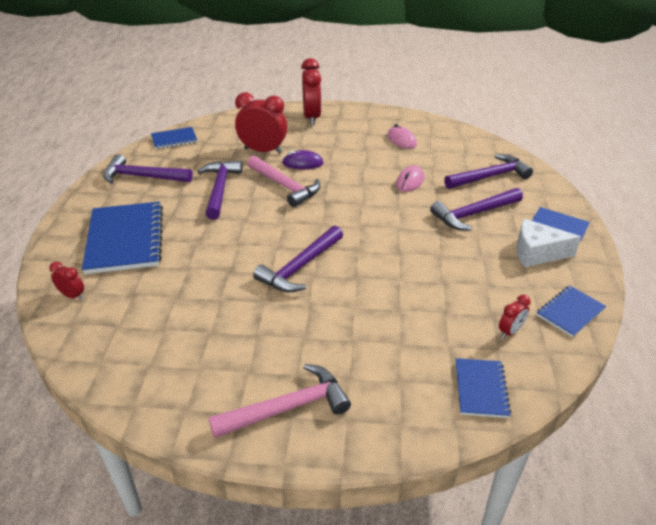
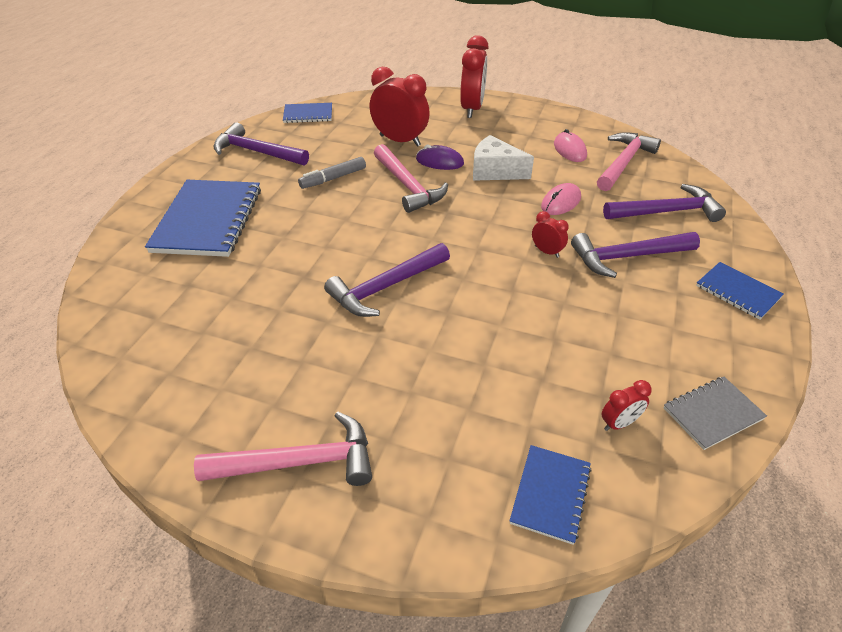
camera: 15 degrees right, 5 degrees up
(72, 295) = (126, 275): red clock -> red clock (546, 251)
(220, 189) = (333, 178): purple hammer -> grey marker
(445, 144) = (623, 163): none -> pink hammer
(537, 253) = (694, 323): white cheese -> white cheese (495, 171)
(570, 312) = (712, 413): blue notebook -> grey notebook

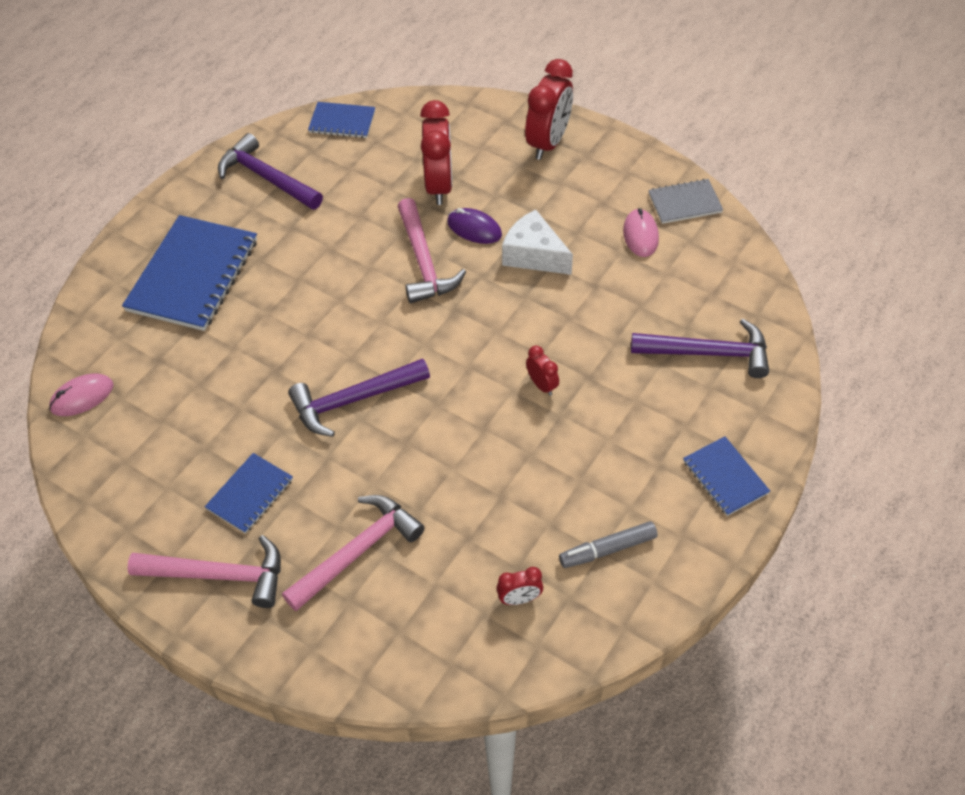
camera: 15 degrees right, 10 degrees up
(333, 178) = (343, 235): grey marker -> grey marker (608, 549)
(400, 141) = (439, 185): red clock -> red clock turned 45 degrees clockwise
(550, 494) = (425, 651): blue notebook -> blue notebook (250, 494)
(560, 202) = (590, 317): pink mouse -> pink mouse (82, 397)
(623, 163) = (697, 267): pink hammer -> pink hammer (357, 552)
(627, 257) = (628, 409): purple hammer -> none
(712, 413) = (614, 608): grey notebook -> grey notebook (684, 203)

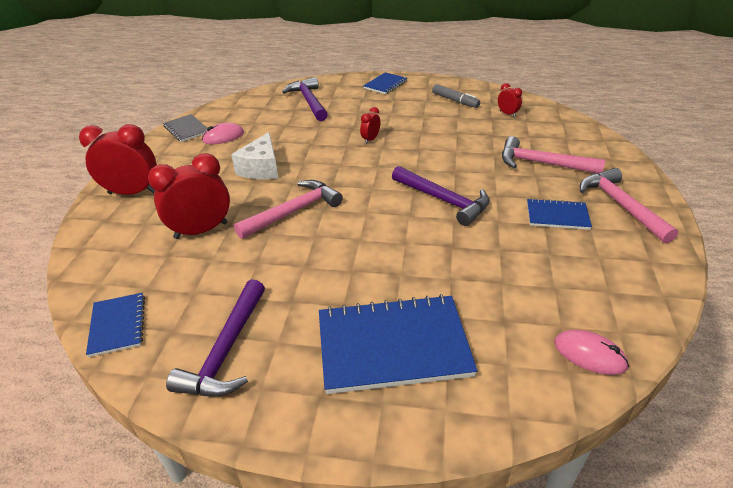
camera: 115 degrees left, 15 degrees down
(474, 228) = (246, 199): purple mouse -> none

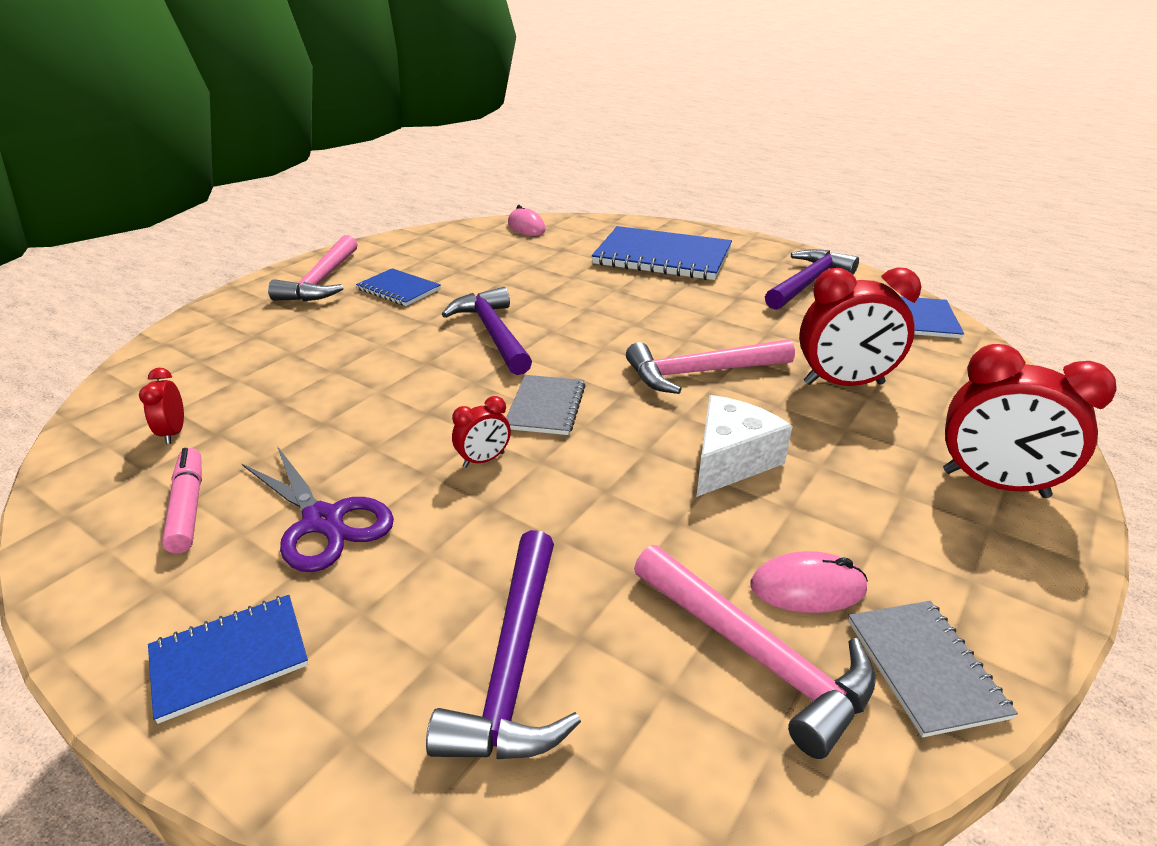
camera: 155 degrees left, 5 degrees down
(365, 167) = (546, 407): none -> grey notebook
(404, 109) = (323, 521): none -> purple scissors
(455, 100) = (188, 507): grey marker -> pink marker
(542, 163) = (304, 338): pink hammer -> pink hammer (755, 654)

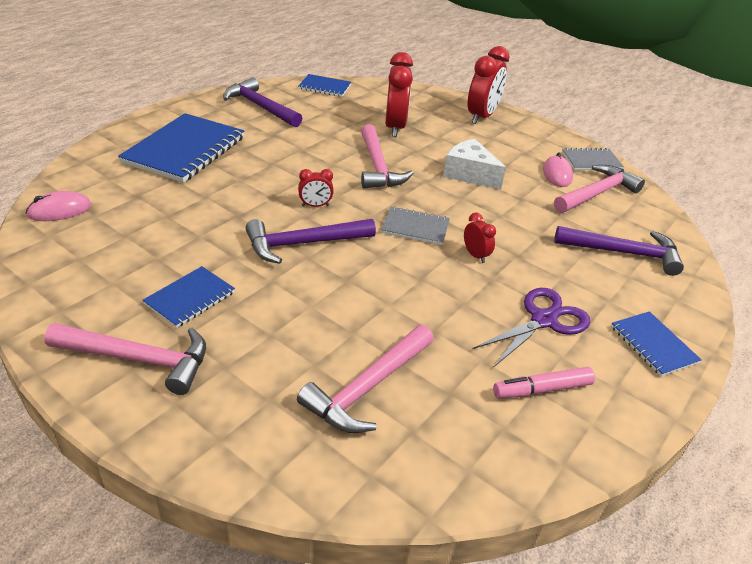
camera: 90 degrees left, 5 degrees up
(173, 433) = (450, 422): red clock -> red clock (315, 205)
(246, 382) = (368, 387): none -> pink hammer

